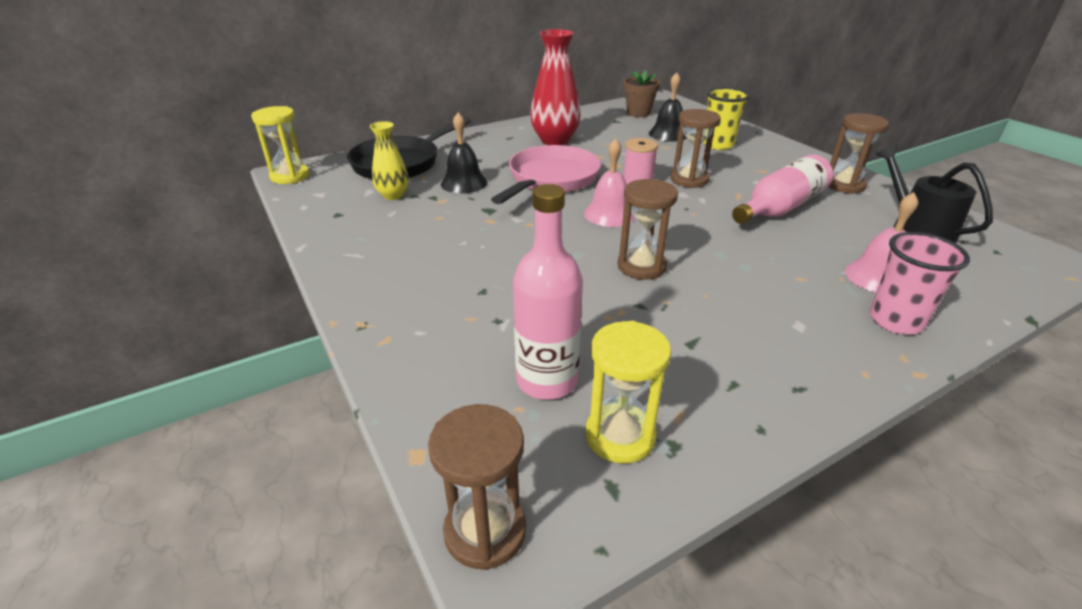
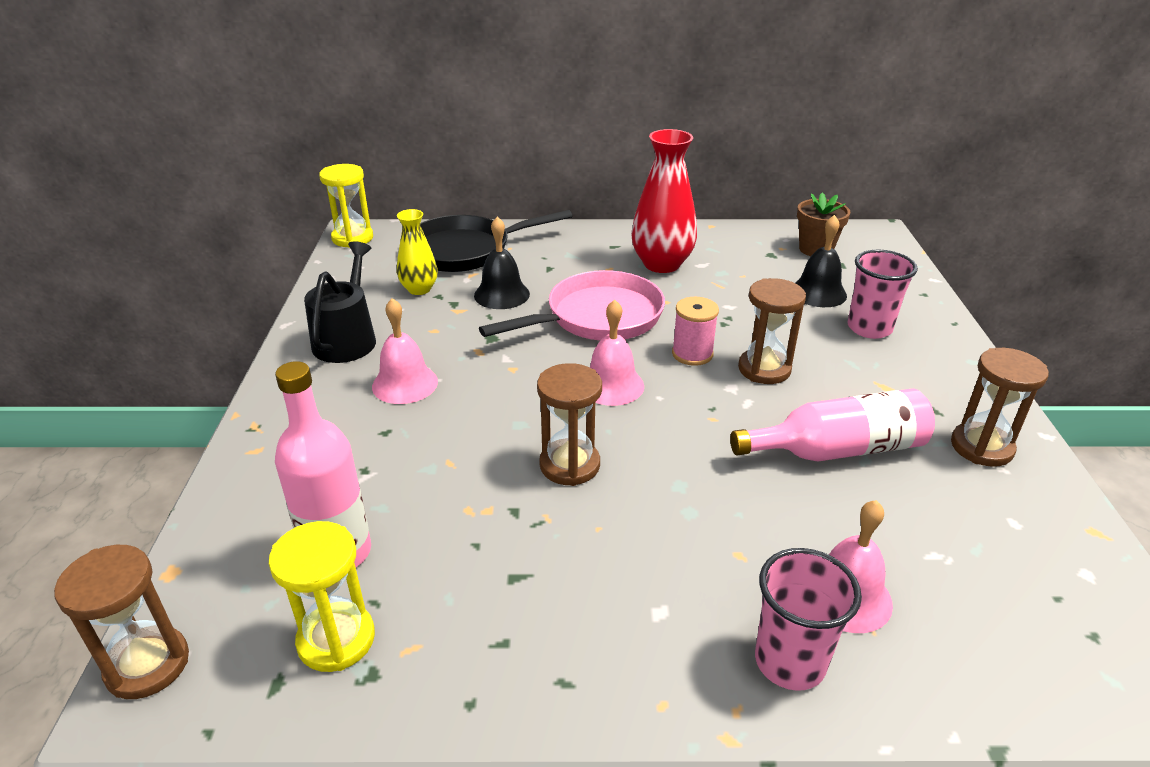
camera: 30 degrees right, 0 degrees up
(459, 256) = (405, 384): none -> pink bell
(718, 145) = (869, 328): yellow cup -> pink cup
(917, 229) = (1005, 553): black watering can -> black watering can (347, 339)

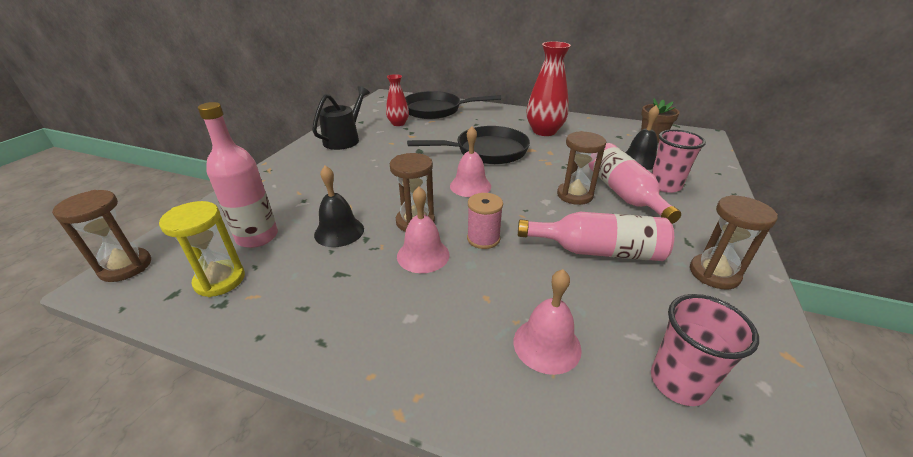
camera: 20 degrees right, 0 degrees up
(352, 238) = (382, 97): yellow hourglass -> none
(405, 384) = (356, 164): pink bell -> pink bell (423, 255)
(419, 289) = (398, 123): yellow vase -> red vase
(501, 294) = (440, 132): black bell -> black bell (339, 231)
(598, 317) = (487, 151): pink pan -> black pan
(692, 354) = (532, 179): pink spool -> pink spool (483, 239)
(789, 662) = (476, 376): pink cup -> pink cup (678, 382)
(825, 353) = (623, 194): none -> pink bottle

